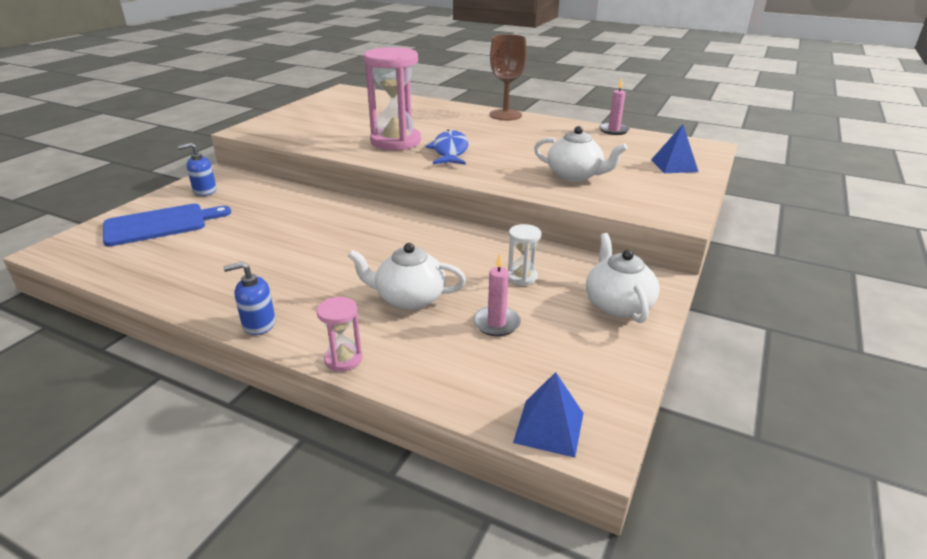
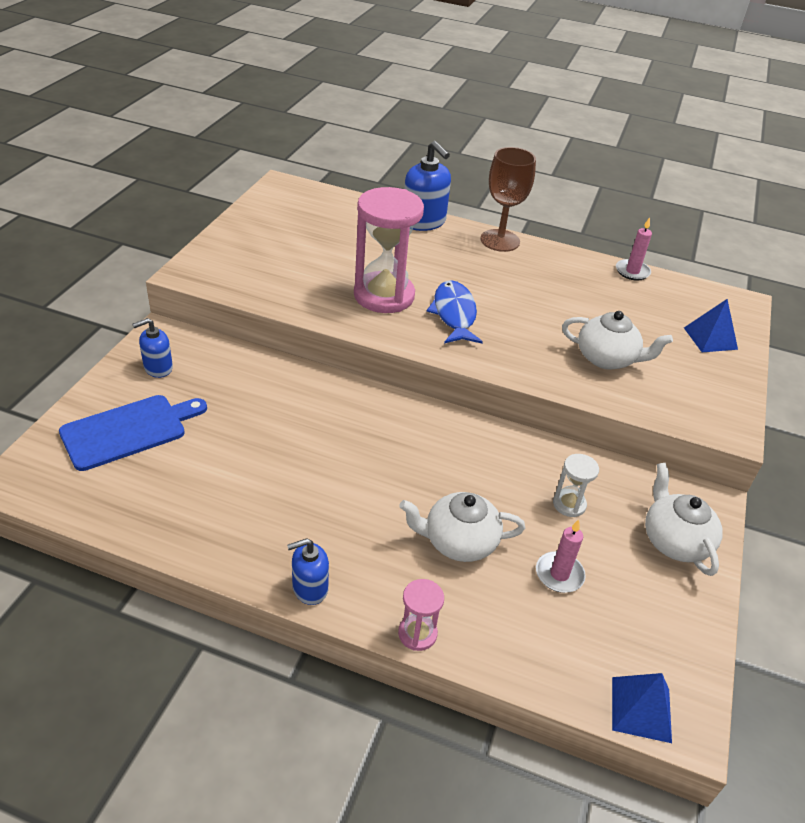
camera: 10 degrees left, 10 degrees up
(446, 106) = (423, 222): none -> blue soap dispenser

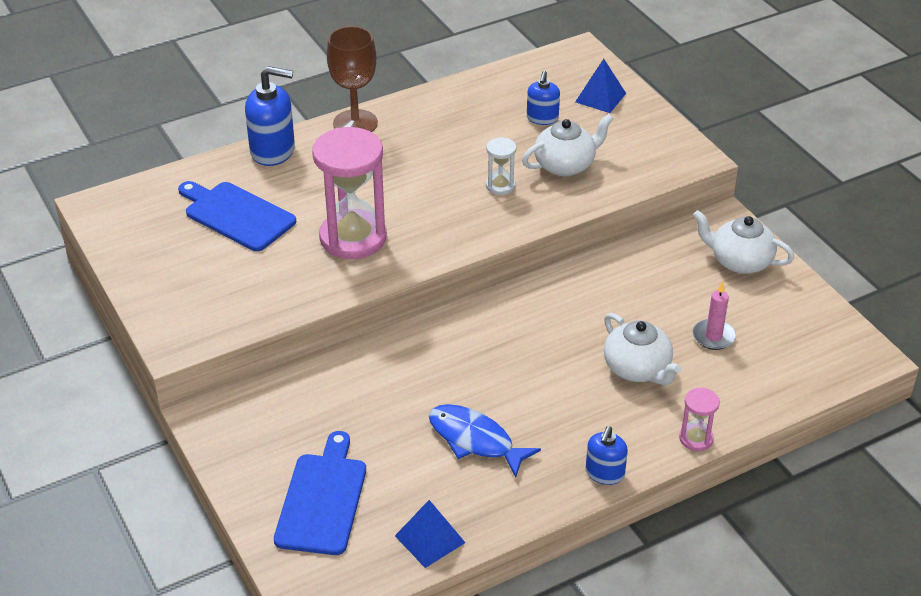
camera: 45 degrees left, 0 degrees up
(158, 368) = (255, 442): blue soap dispenser -> blue soap dispenser (542, 118)
(342, 237) = (236, 215): none -> blue cutting board
(454, 314) = (423, 212): blue fish -> blue fish (475, 440)
(459, 542) = (637, 369): white teapot -> white teapot turned 75 degrees counterclockwise
(569, 504) = (659, 290): white hourglass -> white hourglass (500, 186)
(632, 271) = (482, 79): pink candle -> none
(641, 709) = (844, 369): blue pyramid -> blue pyramid (429, 539)

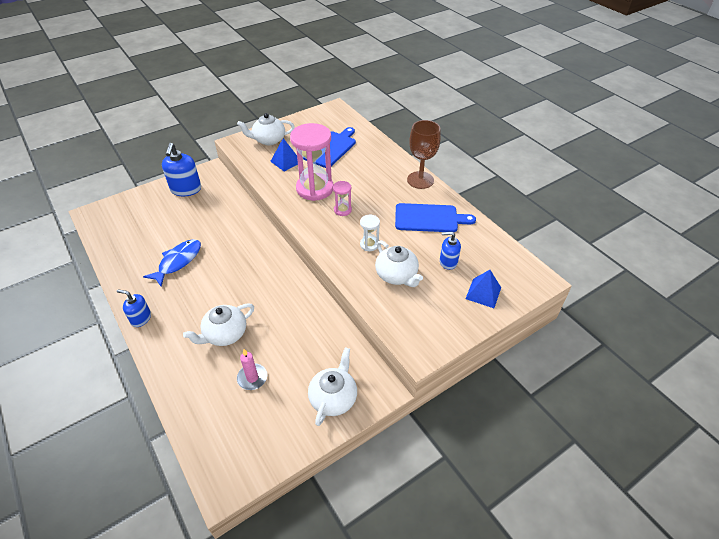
camera: 85 degrees right, 5 degrees up
(182, 297) = (268, 140): none -> white teapot
(273, 151) = (387, 154): blue soap dispenser -> blue soap dispenser (186, 189)
(322, 499) = (150, 211): blue cutting board -> blue cutting board (429, 218)
(429, 539) = (114, 249): blue pyramid -> blue pyramid (286, 161)
(696, 439) = (159, 365): pink hourglass -> pink hourglass (342, 210)

